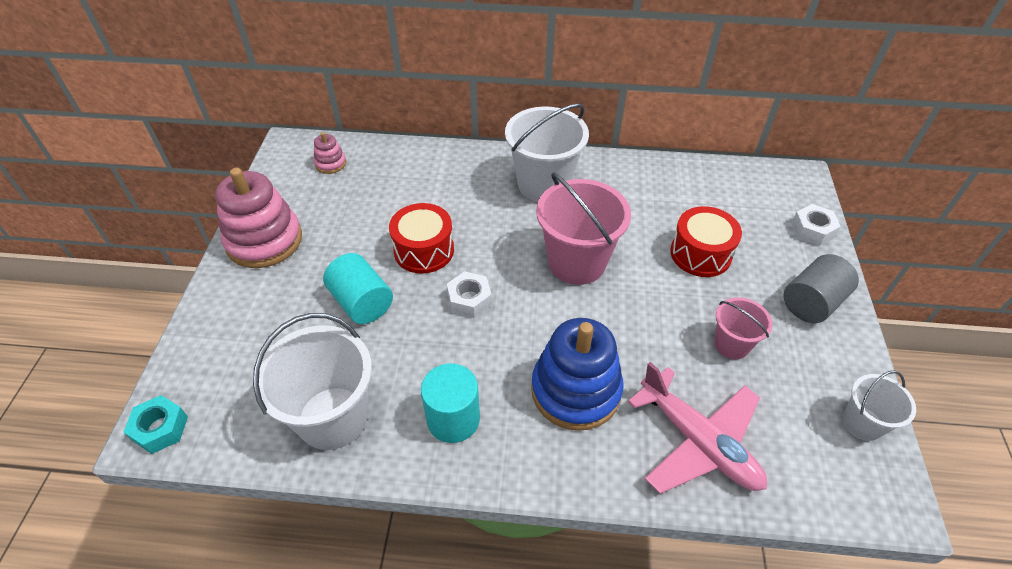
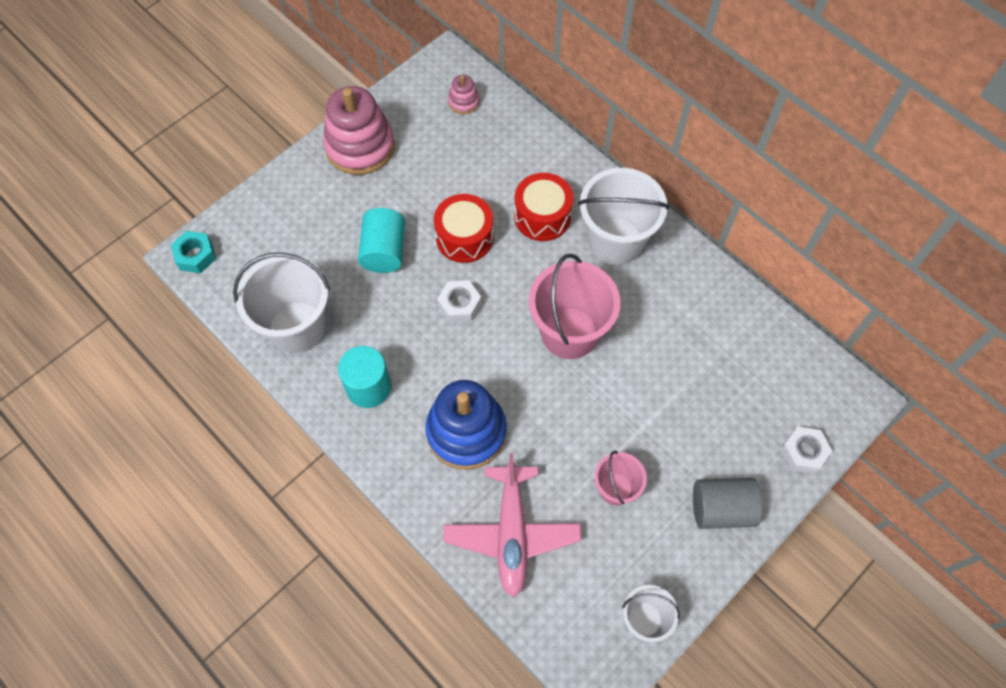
camera: 40 degrees right, 15 degrees up
(700, 254) = (677, 400): red drum -> red drum (542, 216)

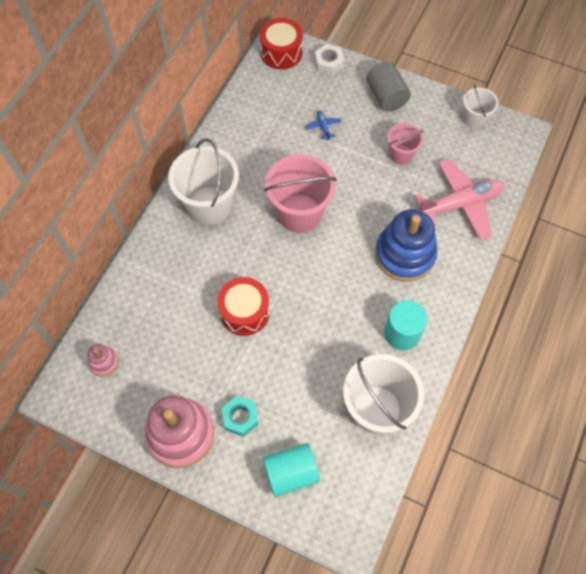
camera: 110 degrees left, 0 degrees up
(195, 256) = (346, 532): turquoise nut -> turquoise nut (240, 418)
(384, 251) = (280, 369): turquoise cylinder -> turquoise cylinder (291, 473)
(459, 305) = (306, 294): white nut -> none
(542, 216) = (204, 262): red drum -> red drum (281, 52)
(692, 406) = (323, 127): none -> blue plane

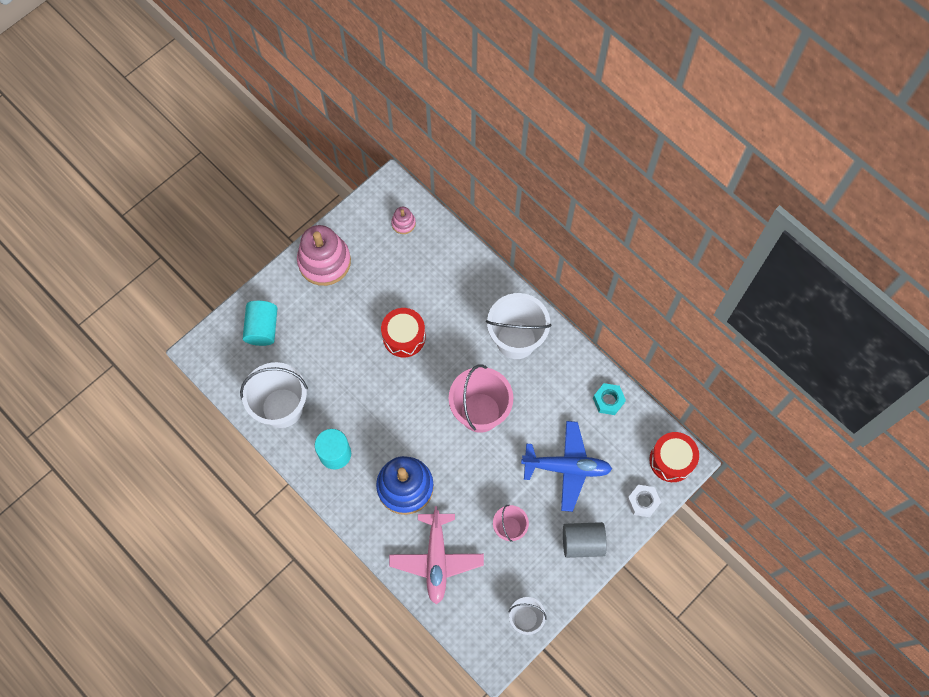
camera: 110 degrees right, 5 degrees up
(240, 418) = (319, 306): turquoise nut -> turquoise nut (608, 400)
(323, 127) = (566, 467): blue plane -> blue plane, size x2.47

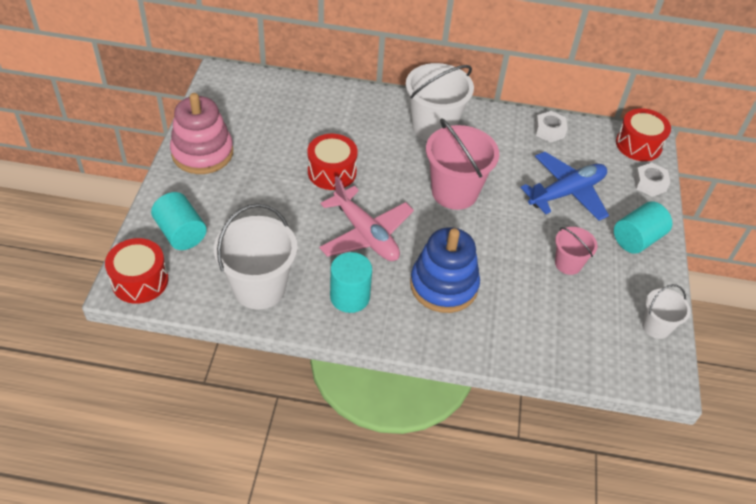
camera: 40 degrees left, 20 degrees down
(212, 353) = (140, 281): none -> red drum
(403, 223) = (255, 94): pink stacking toy -> none
(436, 559) = (531, 328): pink plane -> pink plane (365, 234)
(582, 542) = (637, 239): grey cylinder -> turquoise cylinder
(608, 400) = (549, 131): turquoise nut -> white nut

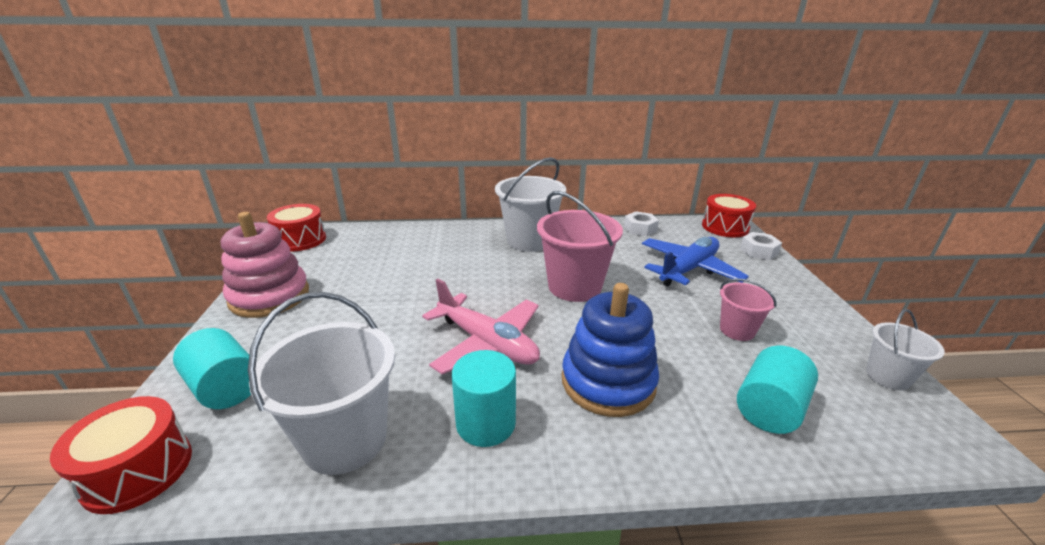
camera: 10 degrees left, 20 degrees down
(332, 172) = (431, 290): red drum -> red drum (300, 240)
(637, 239) = (787, 295): turquoise cylinder -> turquoise cylinder (769, 408)

